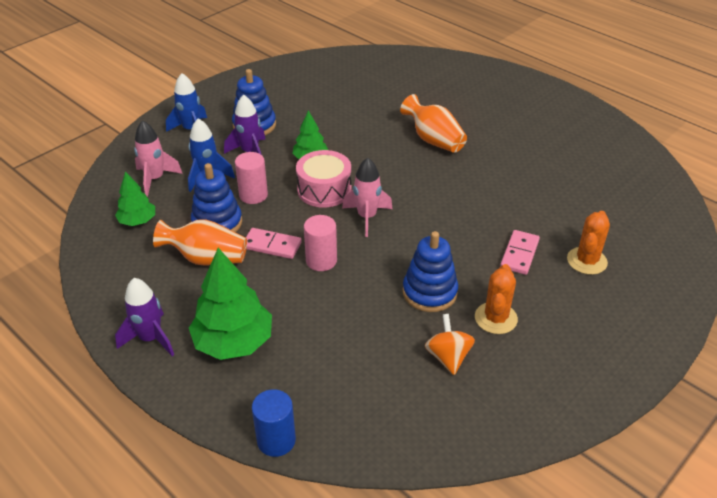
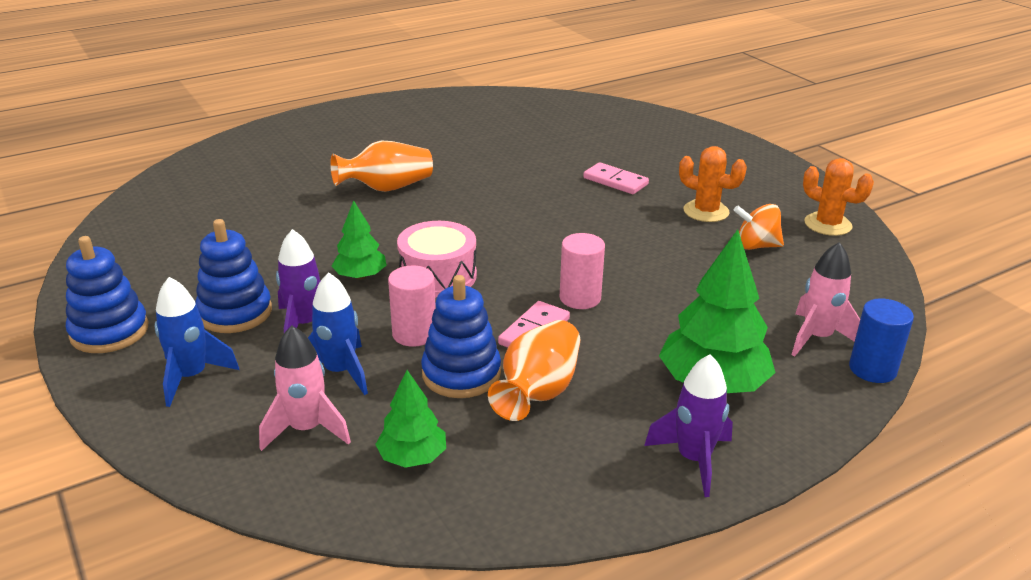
camera: 75 degrees left, 10 degrees down
(367, 217) = (511, 255): pink rocket -> pink rocket (817, 338)
(429, 292) = (658, 238): blue stacking toy -> blue stacking toy (109, 331)
(587, 261) = (637, 153): orange cactus -> orange cactus (827, 224)

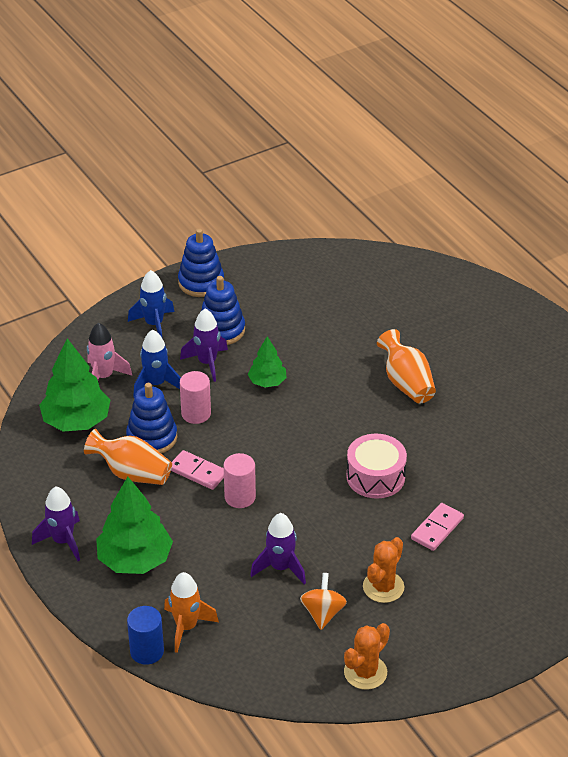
camera: 90 degrees right, 10 degrees up
(412, 457) = (76, 421): green tree -> green tree, size x1.77
(438, 276) = (269, 421): pink drum -> pink drum (375, 476)
(695, 271) = (280, 568): none -> purple rocket
(817, 338) = (186, 627): pink rocket -> orange rocket

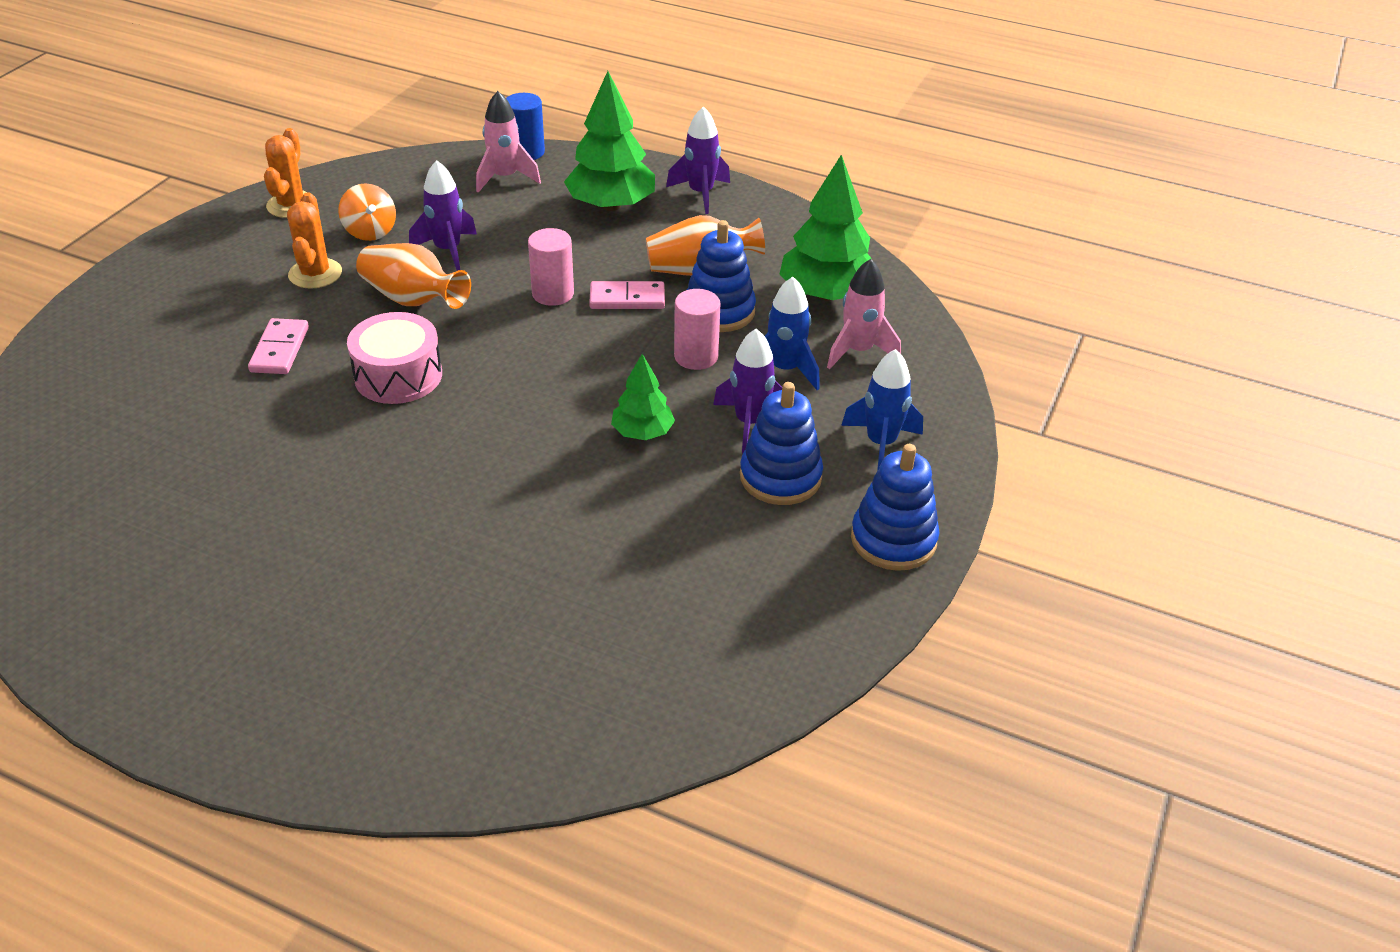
camera: 145 degrees right, 0 degrees up
(186, 627) = (505, 178): orange rocket -> pink rocket
(406, 383) = (434, 516): orange vase -> orange vase (413, 299)

